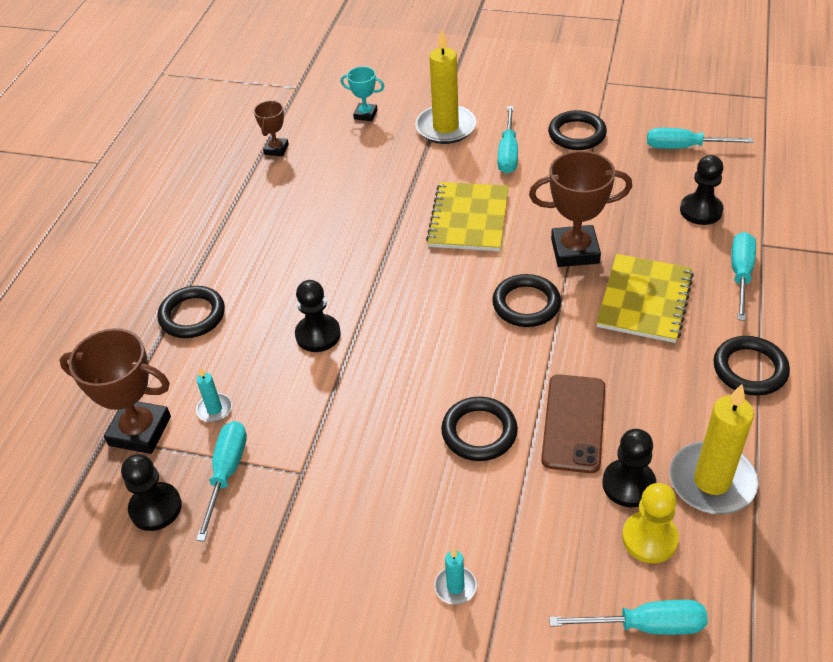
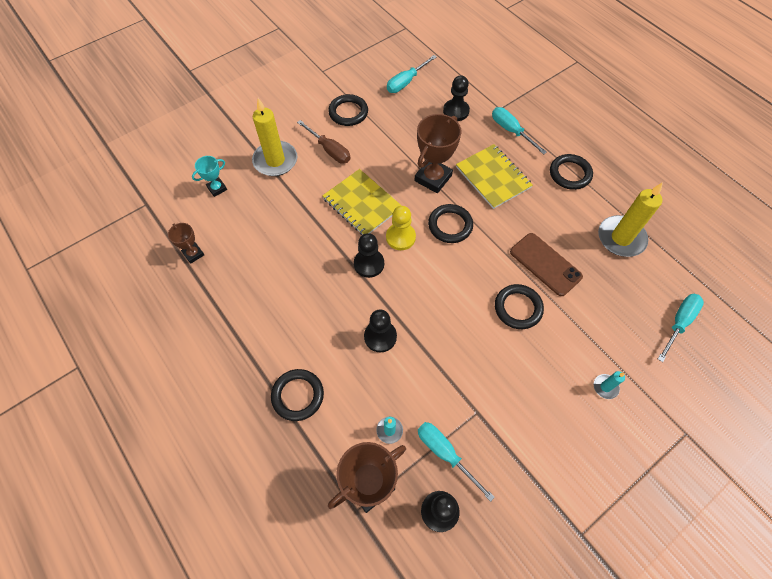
camera: 55 degrees left, 15 degrees up
(508, 153) = (329, 150): turquoise screwdriver -> brown screwdriver
(628, 484) = (598, 270): black pawn -> black pawn (369, 264)
(649, 538) = (634, 286): yellow pawn -> yellow pawn (400, 237)

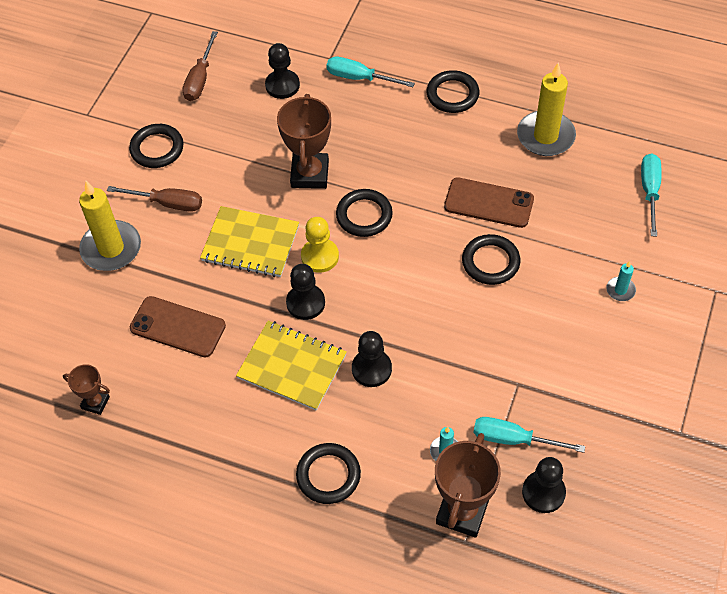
camera: 30 degrees left, 5 degrees down
(217, 188) = (64, 316): turquoise trophy -> none
(277, 233) = (177, 327): none -> brown phone
(406, 82) = (200, 79): turquoise screwdriver -> brown screwdriver
(493, 177) = (374, 140): yellow notebook -> yellow notebook (292, 366)

